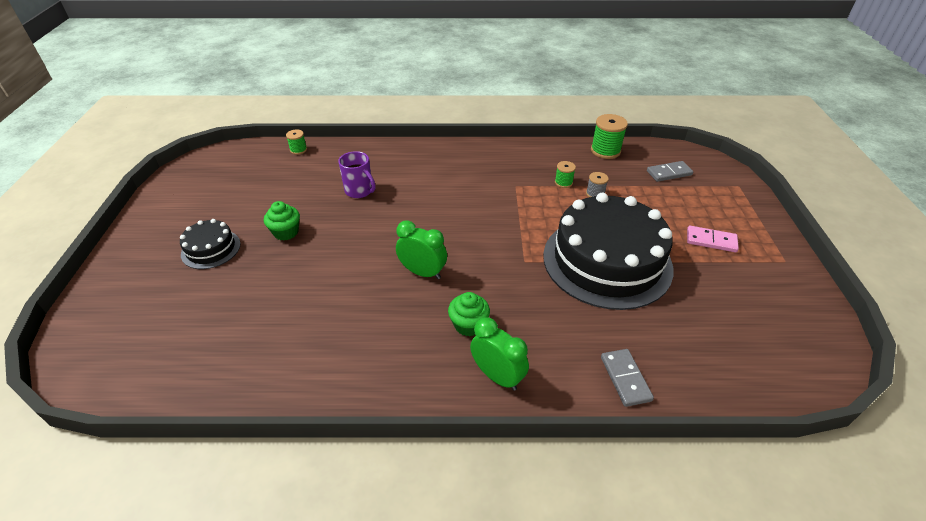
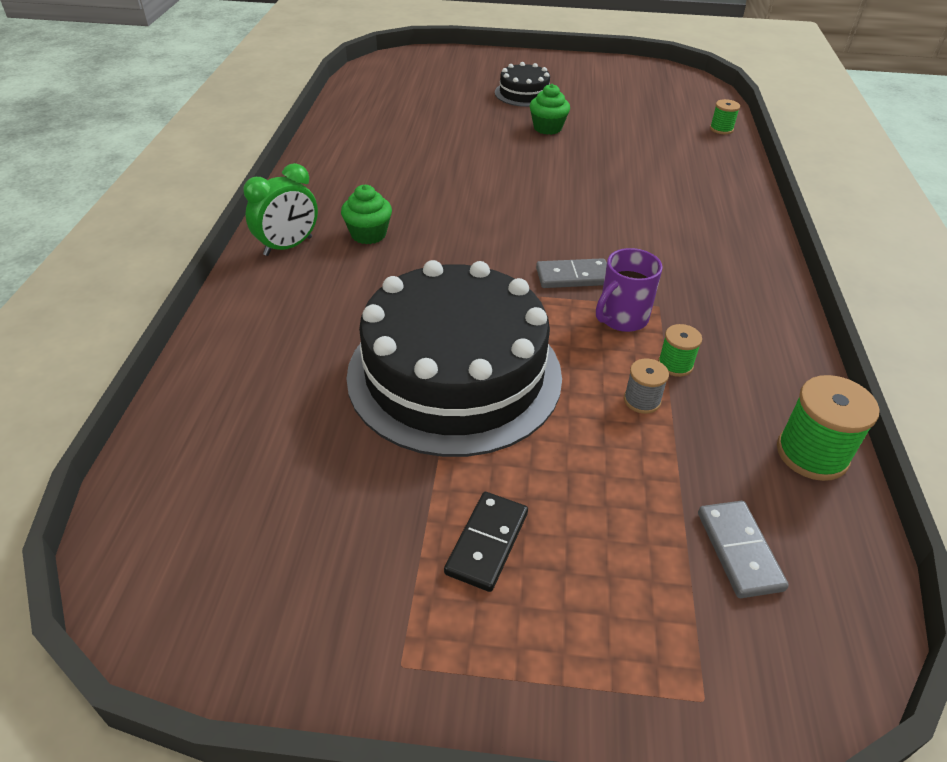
camera: 95 degrees right, 0 degrees up
(359, 191) = (630, 170): purple mug -> purple mug (621, 318)
(422, 272) = (463, 209): green clock -> none
(625, 378) = (236, 341): grey domino -> grey domino (573, 276)
(711, 241) = (487, 543): pink domino -> black domino

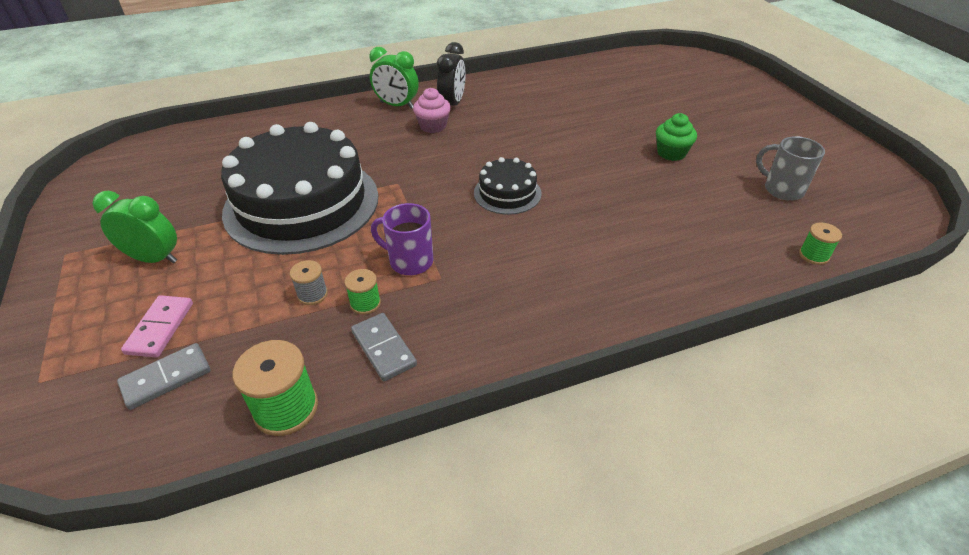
camera: 65 degrees right, 0 degrees up
(332, 208) = (452, 104): none -> black clock
(368, 234) = (433, 126): green cupcake -> pink cupcake
(487, 543) = (154, 259): black domino -> green clock
(524, 93) = (718, 125): black cake -> black cake (507, 193)
(573, 276) = (449, 224): grey domino -> grey domino (384, 348)
(635, 107) = (782, 189): none -> grey mug
(645, 549) = (160, 328): none -> pink domino

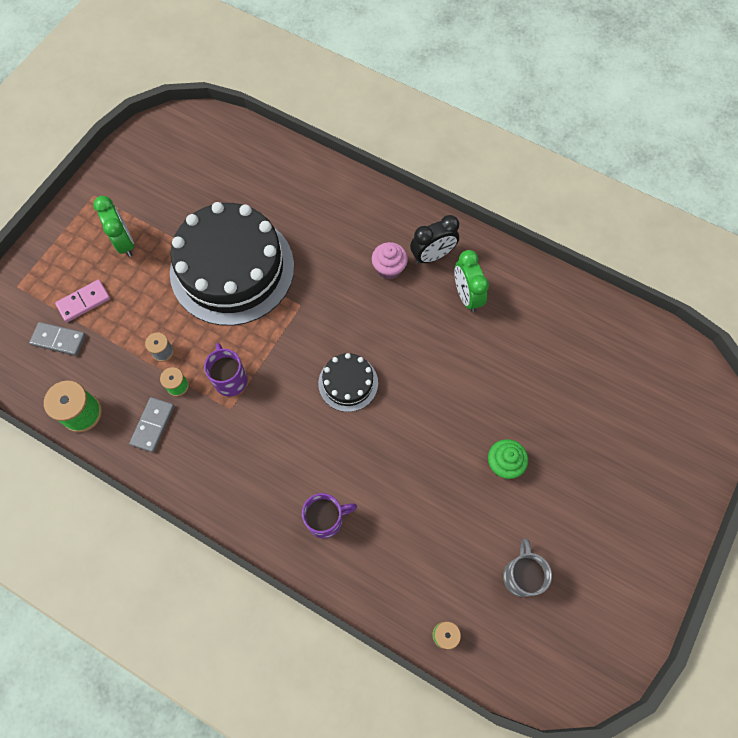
camera: 50 degrees right, 25 degrees up
(397, 105) = (394, 220): green clock -> green clock (466, 296)
(631, 272) = (326, 519): none -> purple mug

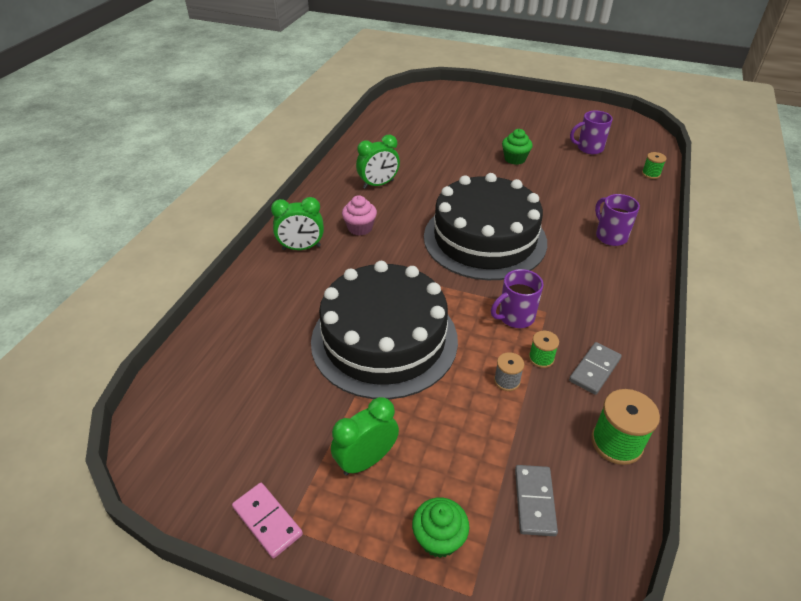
camera: 100 degrees left, 25 degrees down
(56, 276) = (439, 538): none -> green cupcake
(84, 302) = (469, 486): pink domino -> pink domino (267, 521)
(153, 425) = (594, 370): grey domino -> grey domino turned 60 degrees counterclockwise
(348, 383) = (484, 239): black cake -> black cake, size x2.20
(367, 215) = (301, 248): none -> green clock
(432, 256) = (342, 205): black clock -> none
(521, 575) = (589, 148): grey mug -> purple mug

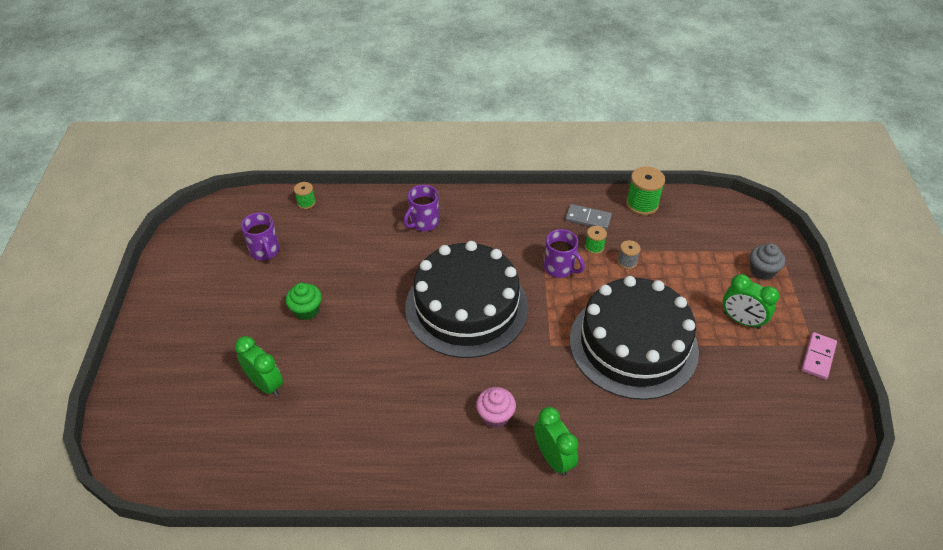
camera: 110 degrees left, 5 degrees up
(378, 184) = (405, 427): green clock -> green clock (265, 384)
(439, 538) = (762, 271): green cupcake -> grey cupcake
(534, 501) = (708, 234): grey domino -> none

